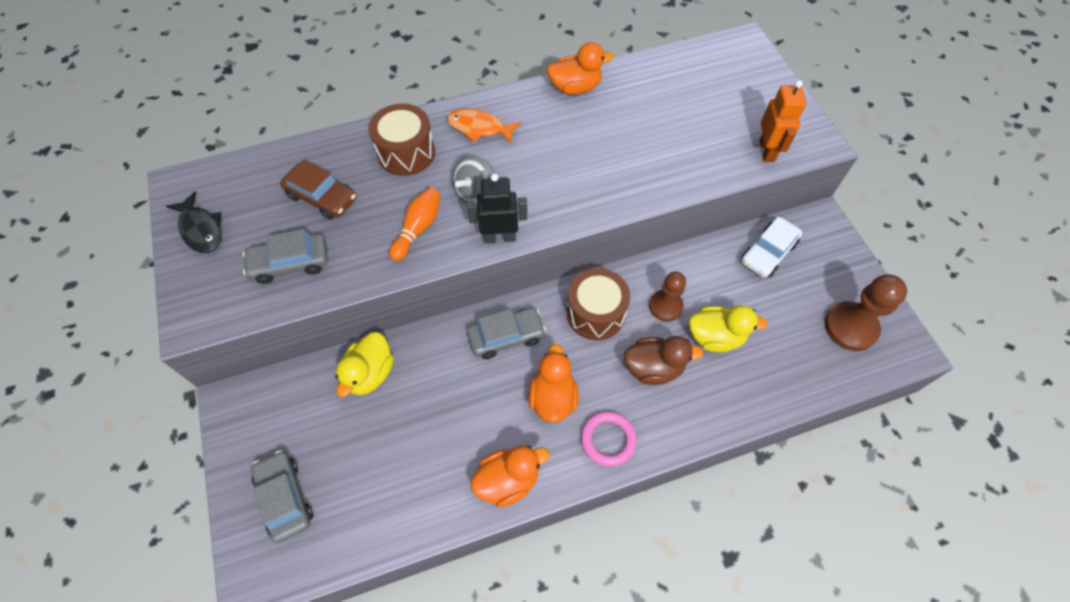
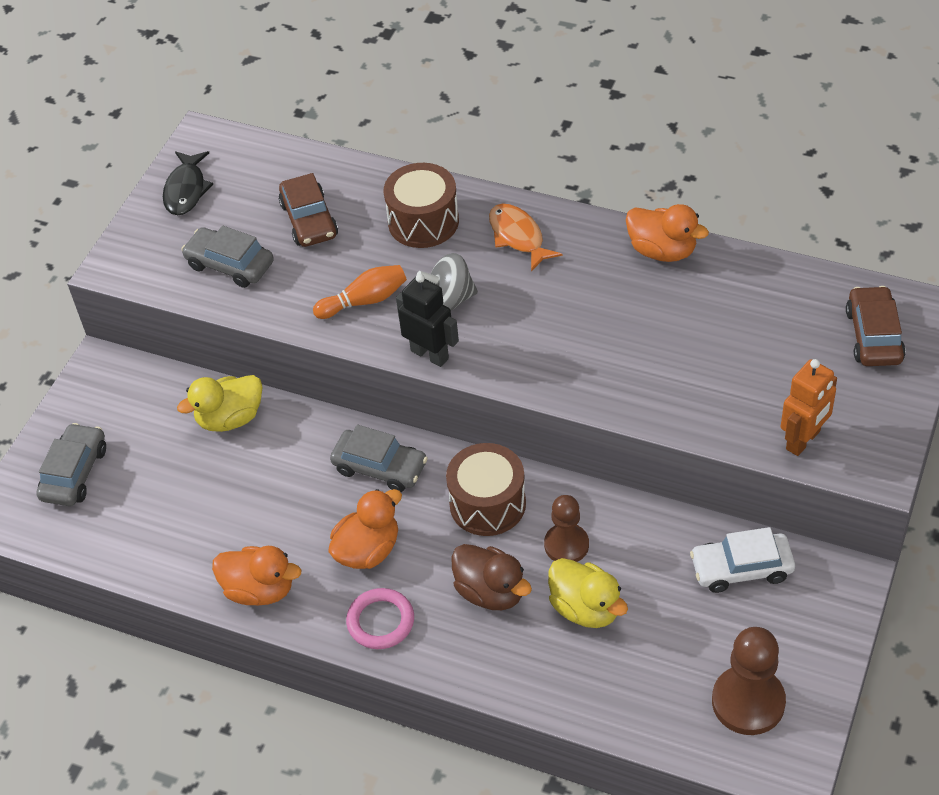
camera: 45 degrees right, 10 degrees down
(737, 71) = (873, 336): none -> brown car

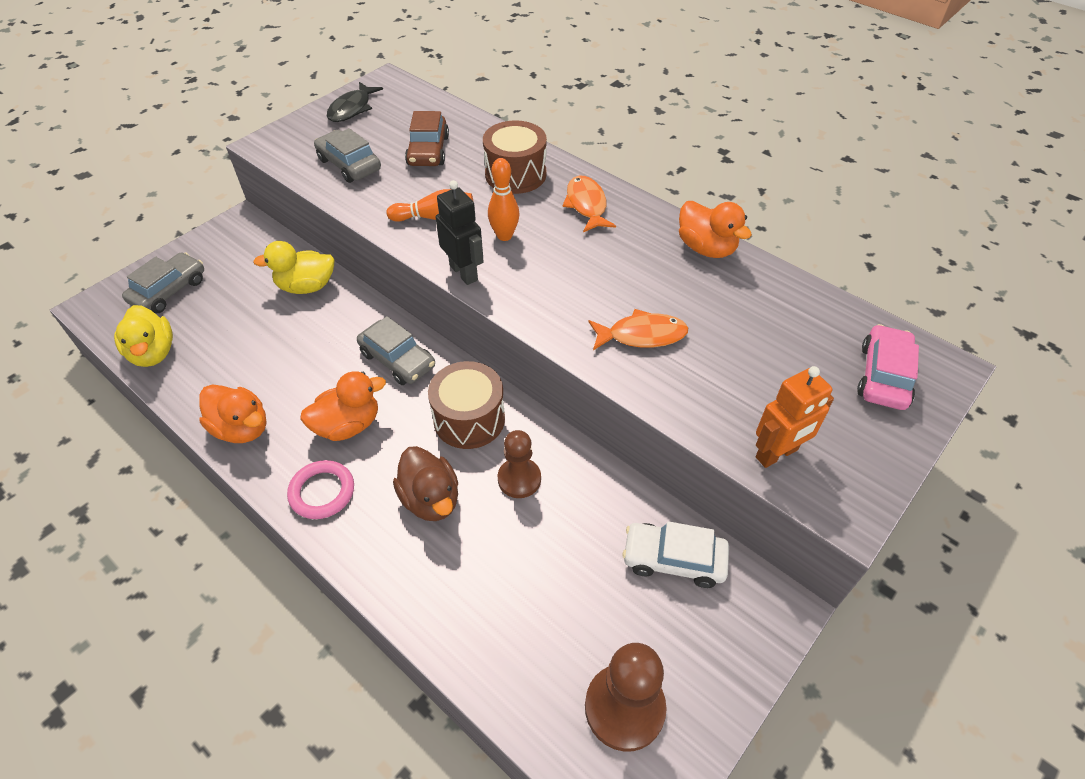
camera: 15 degrees right, 0 degrees up
(450, 300) = (504, 236): grey spinning top -> orange bowling pin
(586, 608) = (508, 546): yellow duck -> yellow duck (153, 353)
(638, 365) = (642, 335): none -> orange fish
(873, 336) = (883, 376): brown car -> pink car

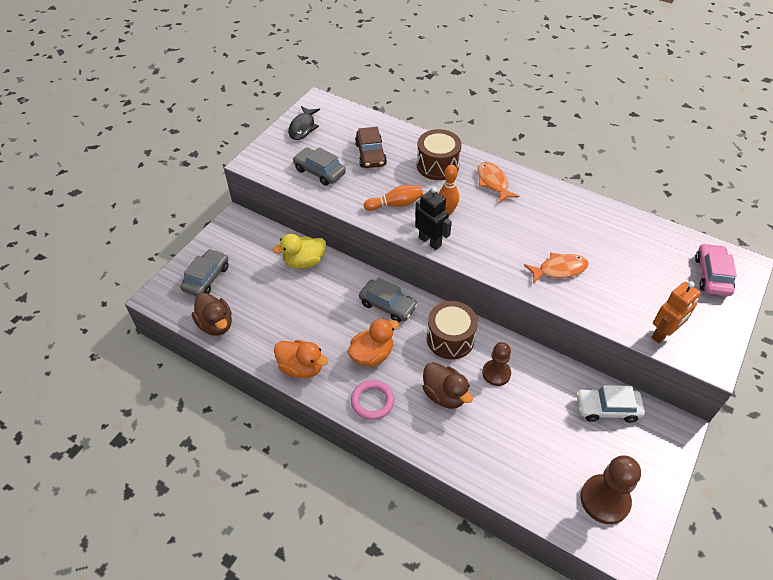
camera: 10 degrees left, 0 degrees up
(153, 353) = (216, 324): yellow duck -> brown duck
(706, 248) = (580, 204): orange duck -> none

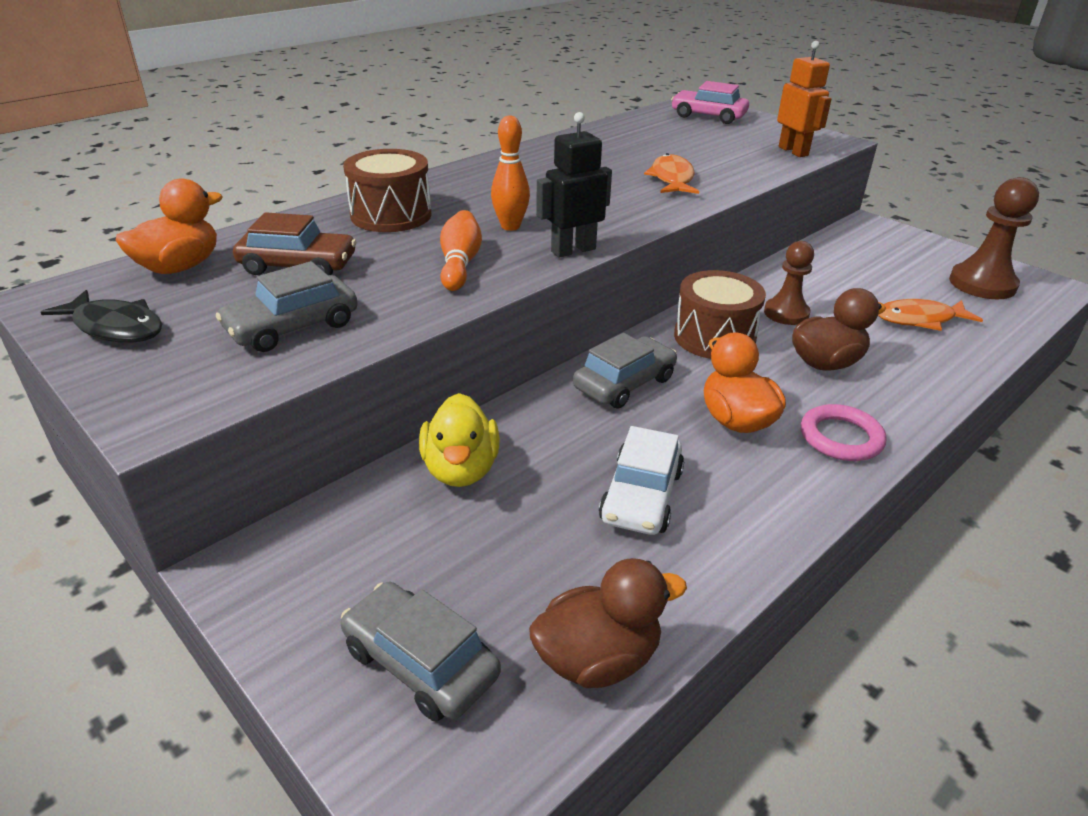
camera: 75 degrees left, 15 degrees down
(301, 368) = (757, 517): orange duck -> orange duck (180, 267)
(493, 182) = (469, 185): orange fish -> orange fish (919, 319)
(607, 408) = (846, 254): white car -> white car (641, 496)

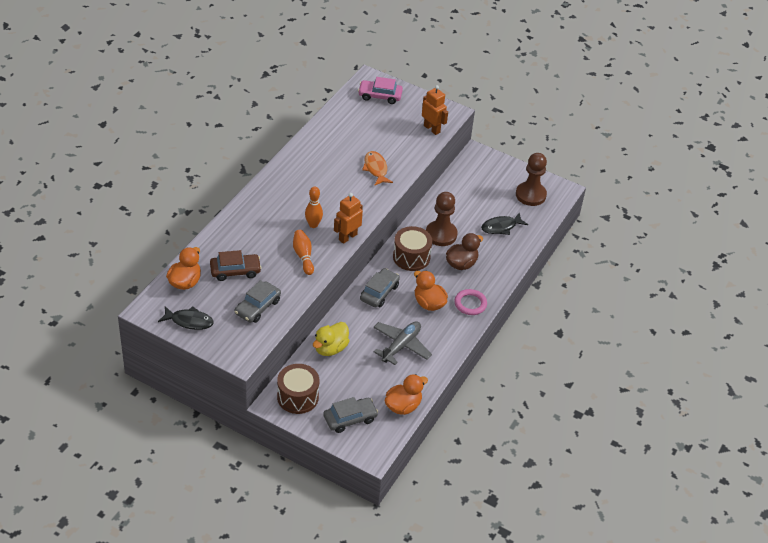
camera: 20 degrees left, 10 degrees up
(391, 215) = (254, 226): brown drum -> brown drum (298, 397)
(420, 662) = (350, 418): grey car -> grey car turned 135 degrees clockwise
(461, 469) = (330, 348): yellow duck -> yellow duck turned 60 degrees clockwise
(573, 250) = (347, 237): black robot -> orange robot
(598, 659) = (403, 406): brown duck -> orange duck
(641, 496) = (401, 346): white car -> grey plane
(786, 313) = (441, 234): brown pawn -> brown pawn, size x1.51
(919, 319) = (501, 227): orange fish -> black fish

